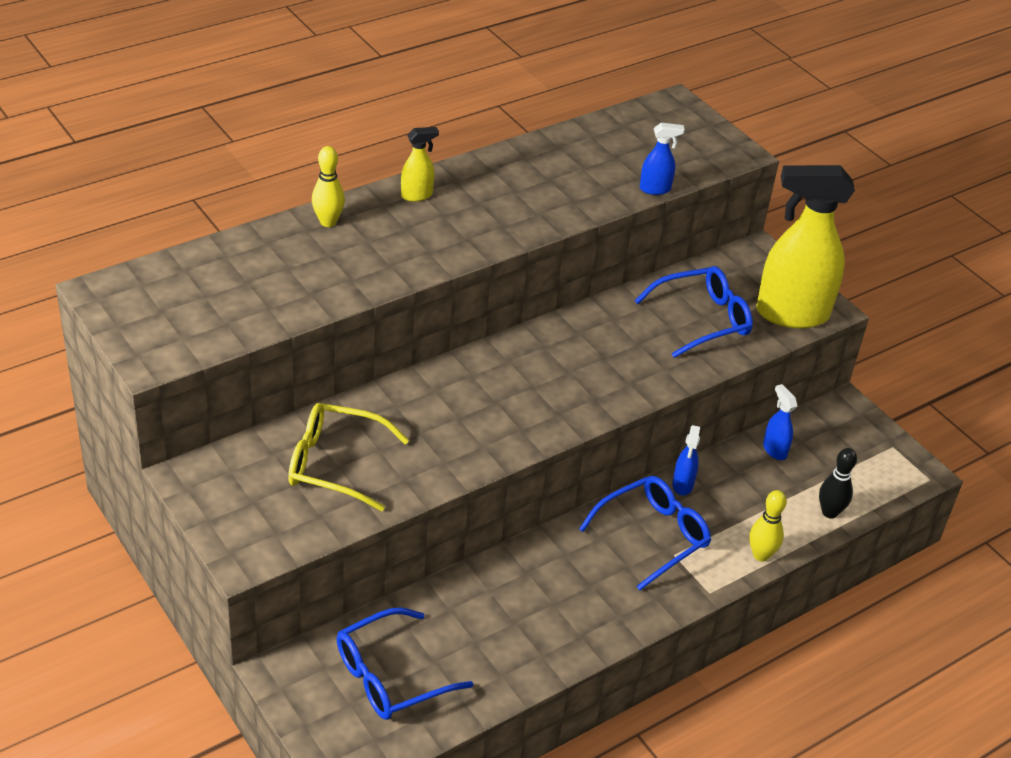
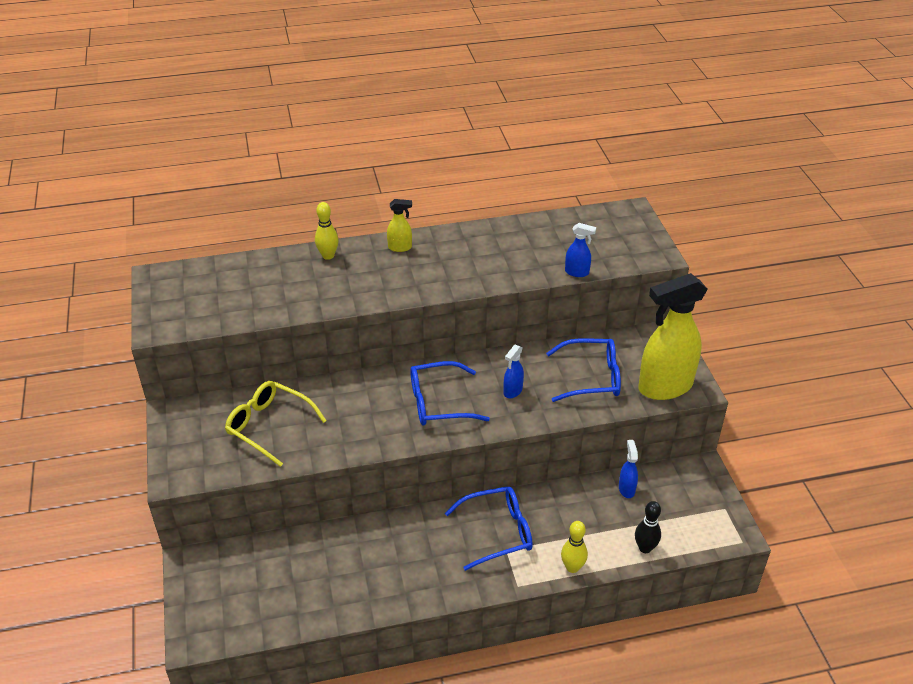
camera: 25 degrees right, 0 degrees up
(390, 676) = (258, 585): blue glasses -> blue glasses (439, 403)
(682, 485) = (540, 499): blue spray bottle -> blue spray bottle (512, 391)
(791, 314) = (664, 387): yellow spray bottle -> yellow spray bottle turned 45 degrees counterclockwise

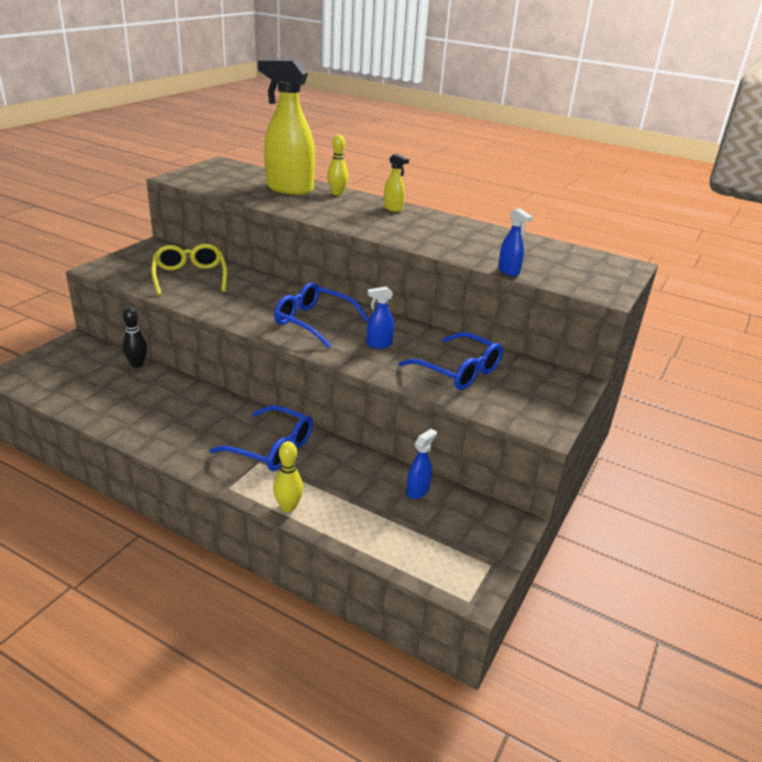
camera: 40 degrees right, 10 degrees down
(645, 548) = (369, 538): black bowling pin -> black bowling pin (137, 364)
(664, 387) = (516, 410): yellow spray bottle -> yellow spray bottle (289, 189)

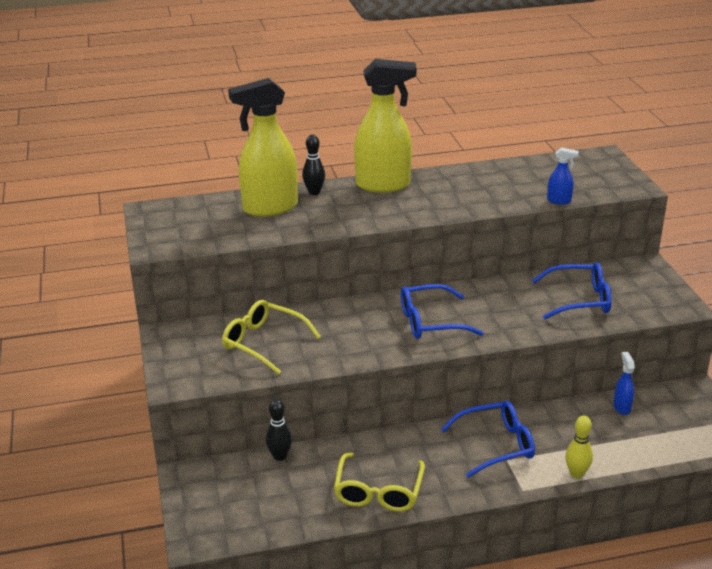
camera: 40 degrees left, 0 degrees up
(144, 421) = (378, 492): none -> yellow glasses
(337, 193) = (314, 192): yellow bowling pin -> black bowling pin
(379, 344) = (502, 311): blue spray bottle -> none
(393, 209) = (383, 185): yellow spray bottle -> yellow spray bottle, size x2.34

